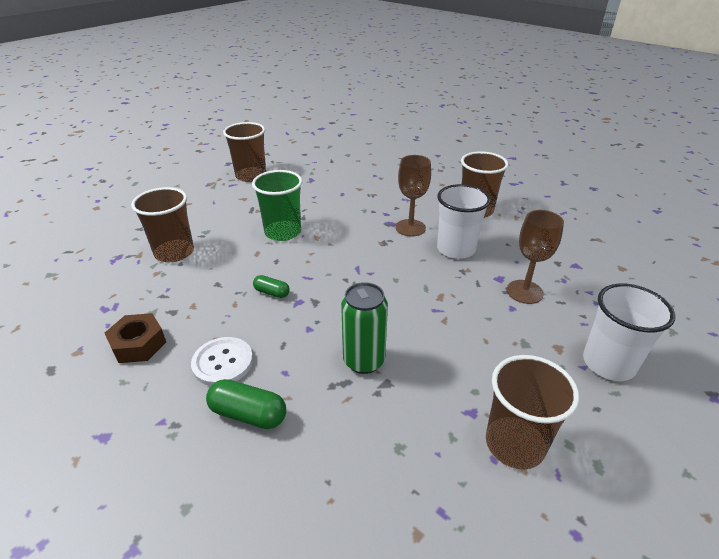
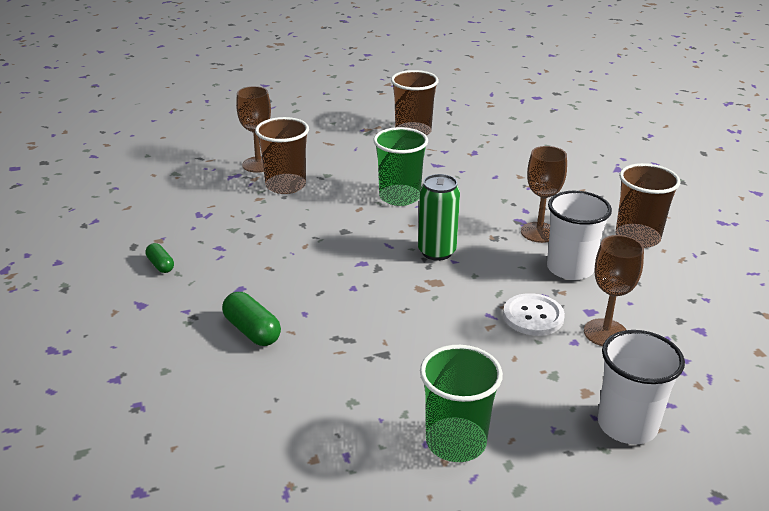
camera: 30 degrees right, 5 degrees down
(133, 241) = (258, 164): none -> brown goblet
(138, 344) = (206, 250): brown nut -> none
(223, 362) = (260, 287): white button -> white button (533, 316)
(272, 292) = (345, 247): green capsule -> green capsule (160, 265)
(364, 361) = (379, 330): green can -> green can (437, 252)
(514, 444) = (456, 442): brown cup -> green cup

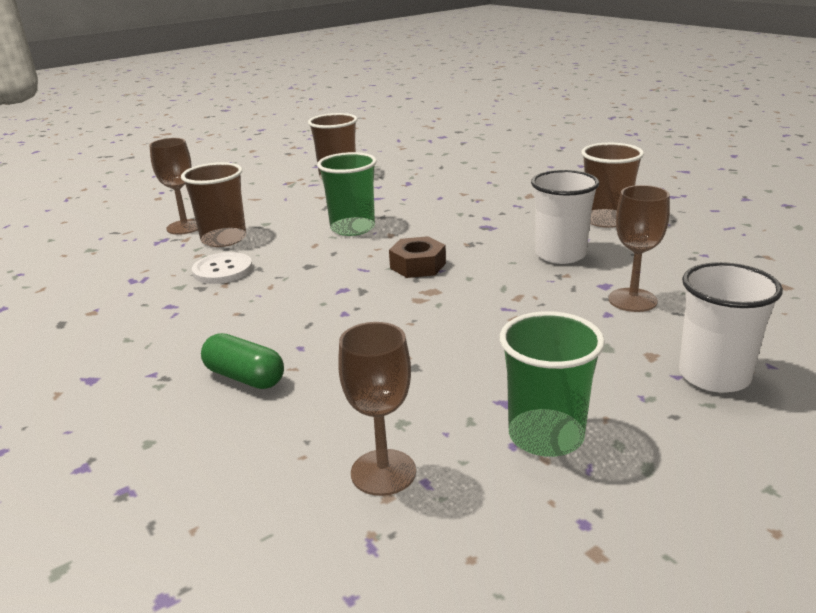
camera: 15 degrees left, 5 degrees down
(160, 265) = (102, 335): green capsule -> none
(437, 252) = (418, 265): green can -> brown nut
(533, 316) = (551, 300): white button -> white button (222, 270)
(539, 232) = (510, 232): brown goblet -> brown goblet (383, 472)

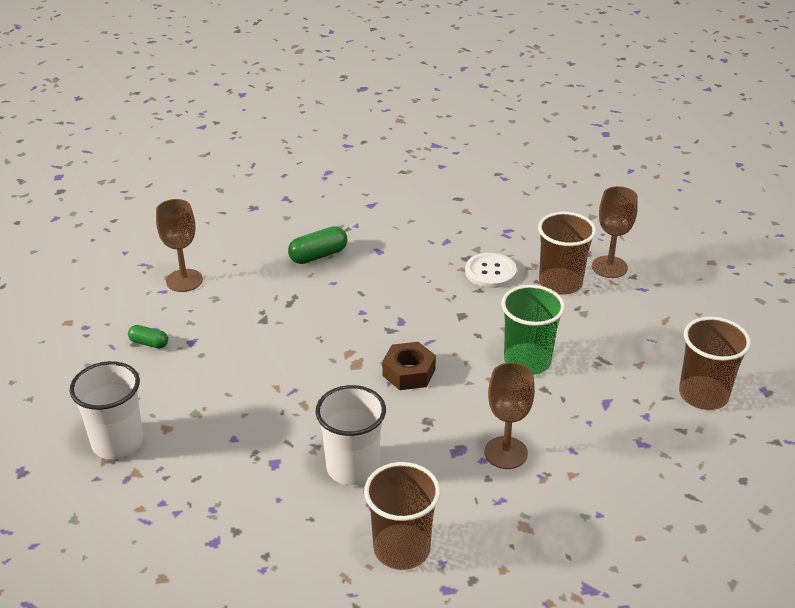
camera: 115 degrees right, 10 degrees up
(546, 435) = (149, 343): green cup -> green capsule
(632, 300) = (237, 464): brown goblet -> brown goblet (505, 453)

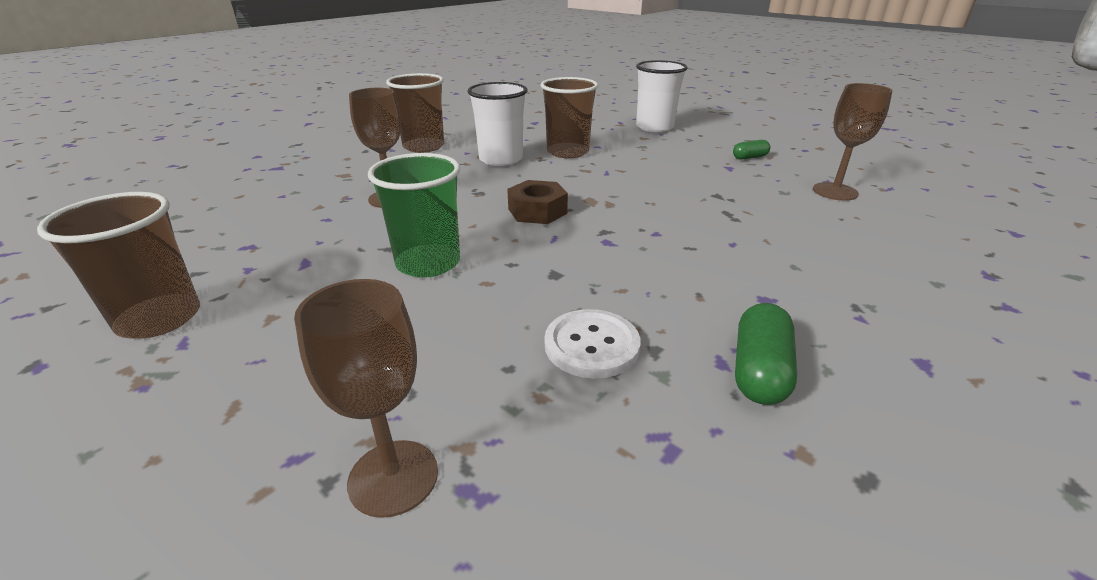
camera: 140 degrees right, 5 degrees down
(318, 255) = (804, 260): green capsule -> green capsule (759, 371)
(560, 283) = (467, 384): brown cup -> brown cup (567, 152)

